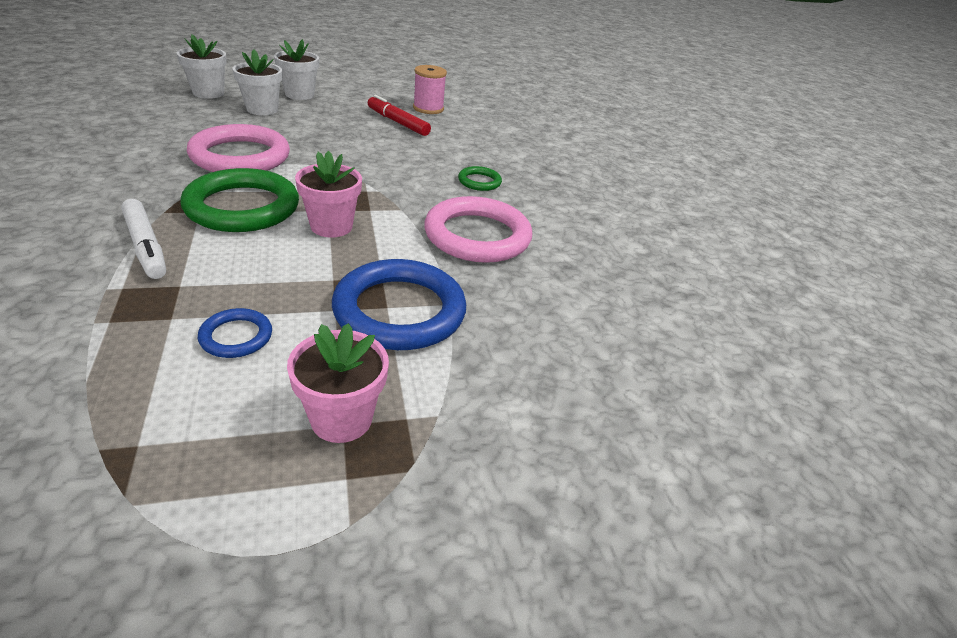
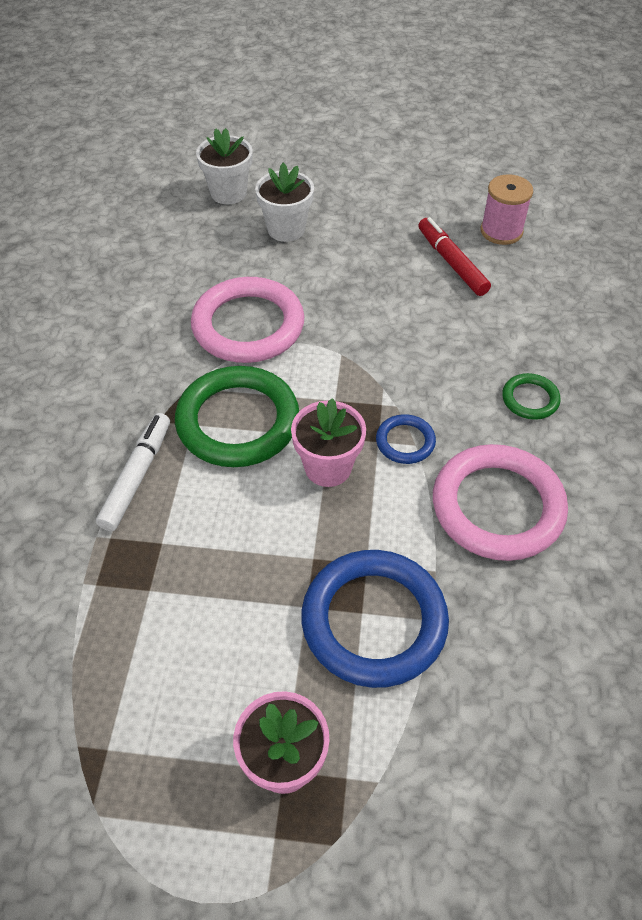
camera: 25 degrees right, 15 degrees up
(146, 246) = (137, 476): white marker -> white marker turned 150 degrees counterclockwise
(236, 336) = (204, 628): blue ring -> blue ring (405, 442)
(299, 95) = (336, 197): white flower pot -> none

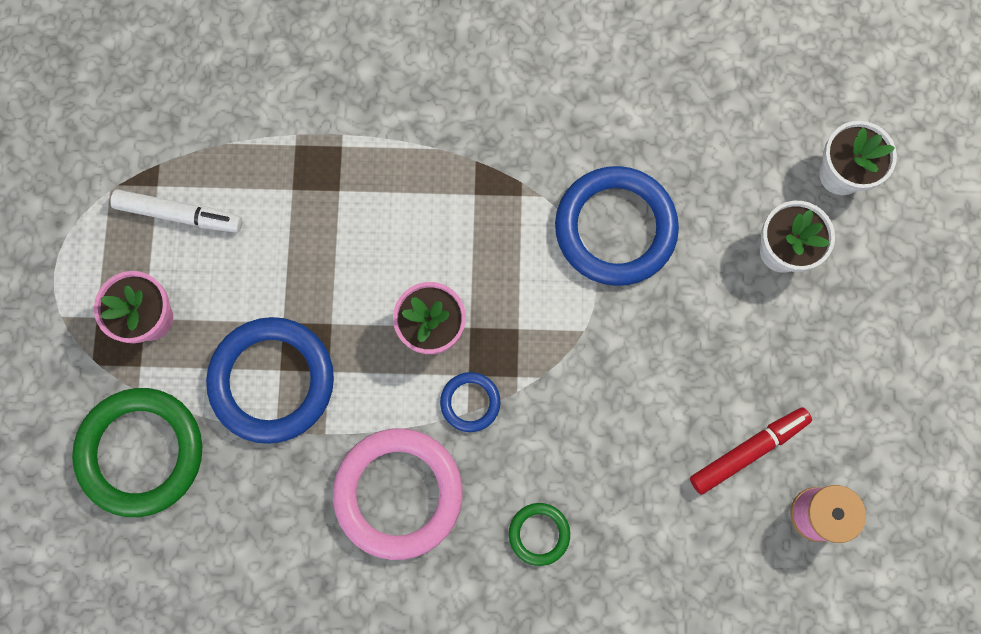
camera: 85 degrees right, 25 degrees up
(137, 476) = (408, 155): white marker -> white marker (179, 214)
(238, 421) = (481, 236): green ring -> green ring (141, 452)
(248, 325) = (615, 228): pink ring -> blue ring

